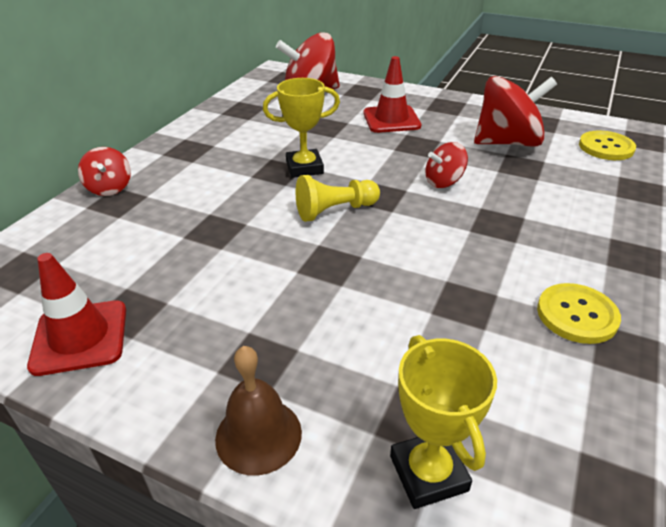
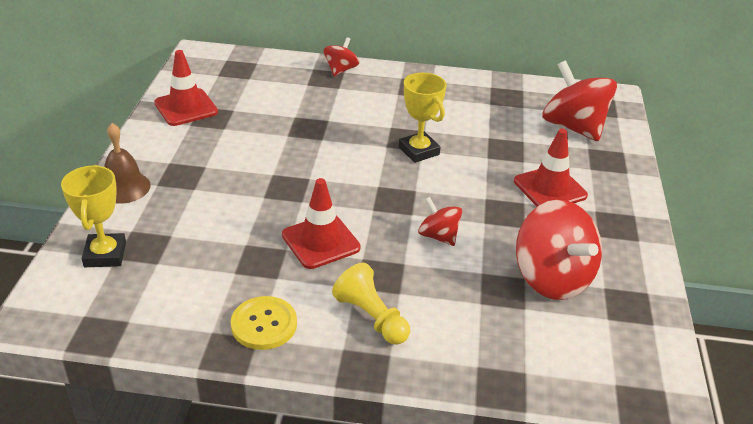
camera: 70 degrees right, 0 degrees up
(110, 188) = (341, 70): red spinning top -> red spinning top turned 150 degrees clockwise
(335, 210) = (358, 178): yellow pawn -> yellow pawn (371, 317)
(428, 473) = (105, 254): yellow trophy -> yellow trophy turned 60 degrees counterclockwise
(438, 253) = (321, 241): none -> red traffic cone
(606, 147) = (594, 365): yellow button -> none

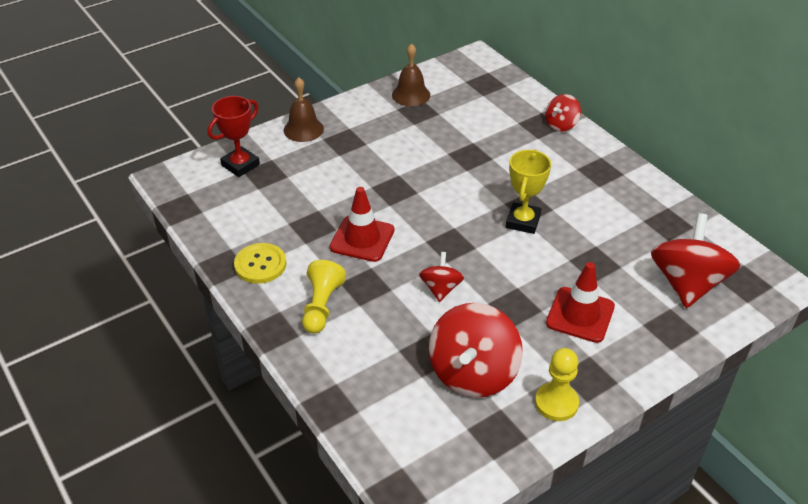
camera: 50 degrees right, 5 degrees up
(105, 254) = (240, 165): yellow trophy -> red trophy
(186, 107) = (411, 95): red traffic cone -> brown bell
(341, 70) = (561, 124): red spinning top -> red spinning top turned 150 degrees clockwise
(626, 256) = (556, 403): none -> yellow pawn

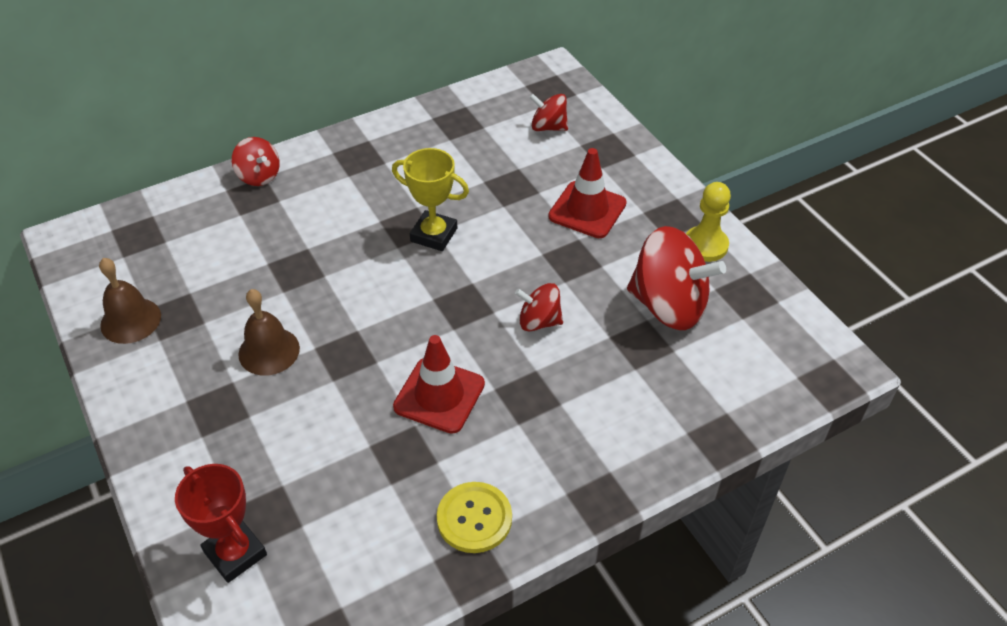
camera: 85 degrees left, 5 degrees up
(303, 129) = (168, 462): brown bell -> brown bell (269, 351)
(321, 306) = (560, 445): yellow pawn -> none
(687, 283) = (548, 127): red spinning top -> red spinning top, size x0.53

